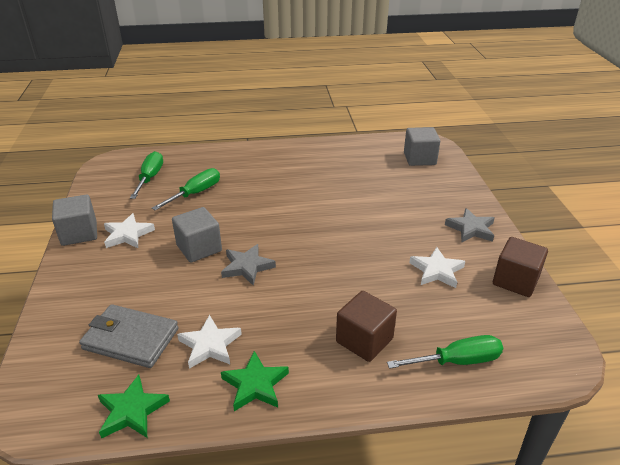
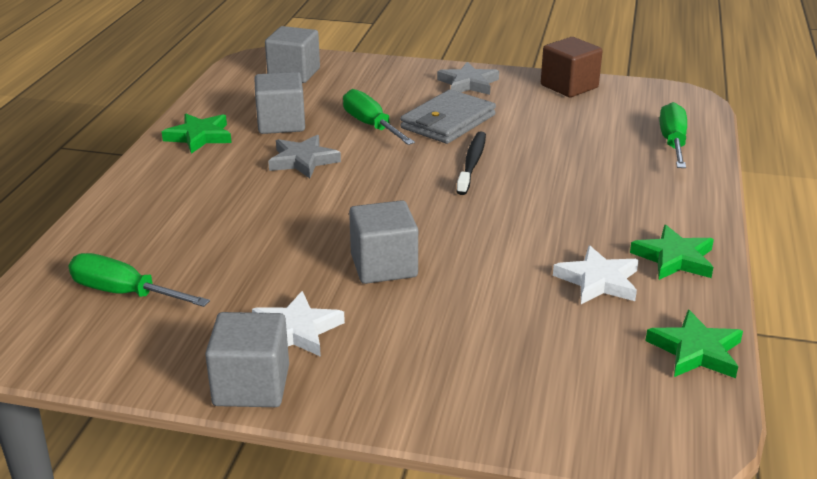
camera: 70 degrees left, 5 degrees down
(130, 339) = (562, 344): grey wallet -> grey wallet (448, 122)
(195, 193) = (224, 252): green screwdriver -> green screwdriver (371, 126)
(247, 267) = (453, 233): grey star -> grey star (303, 161)
(313, 152) = (199, 137): none -> green star
(345, 256) = (472, 163): none -> black toothbrush
(348, 172) = (281, 123): none -> grey cube
(364, 340) = (626, 182): brown cube -> none
(437, 271) = (532, 119): white star -> none

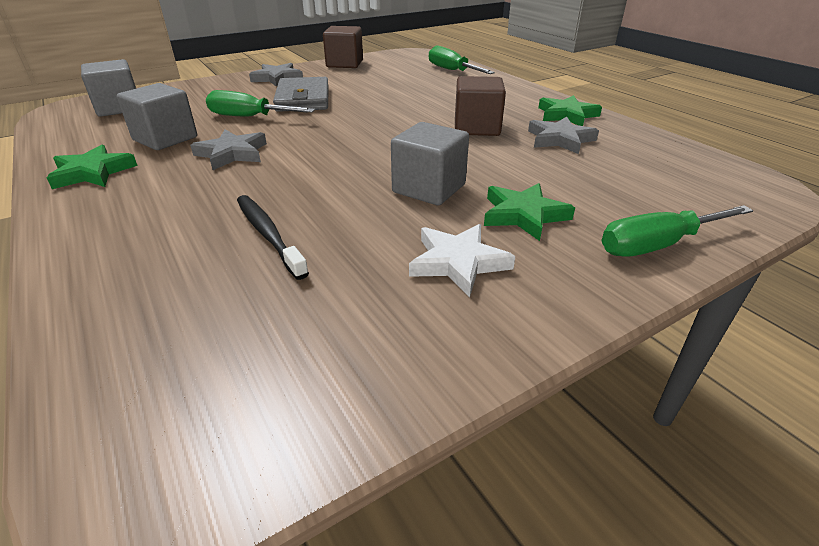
camera: 45 degrees left, 5 degrees up
(124, 293) = (234, 329): green screwdriver -> green screwdriver (657, 245)
(251, 386) = (513, 327): grey cube -> none
(472, 163) = (364, 113): black toothbrush -> black toothbrush (268, 234)
(544, 228) = (476, 128): none -> brown cube
(598, 281) = (560, 139): white star -> grey star
(696, 351) = (671, 148): green star -> green star (523, 215)

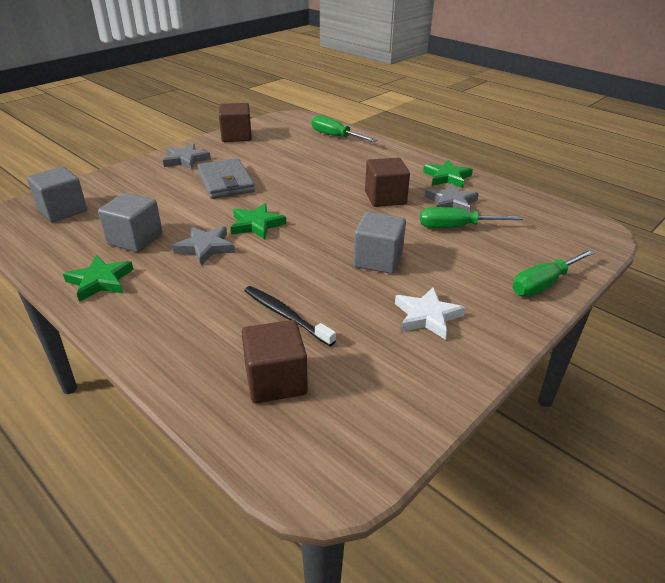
camera: 15 degrees left, 0 degrees up
(194, 312) = (276, 380): none -> brown cube
(249, 117) = (192, 207): green screwdriver -> green screwdriver (456, 227)
(523, 215) = (453, 273): green star -> green star (256, 224)

